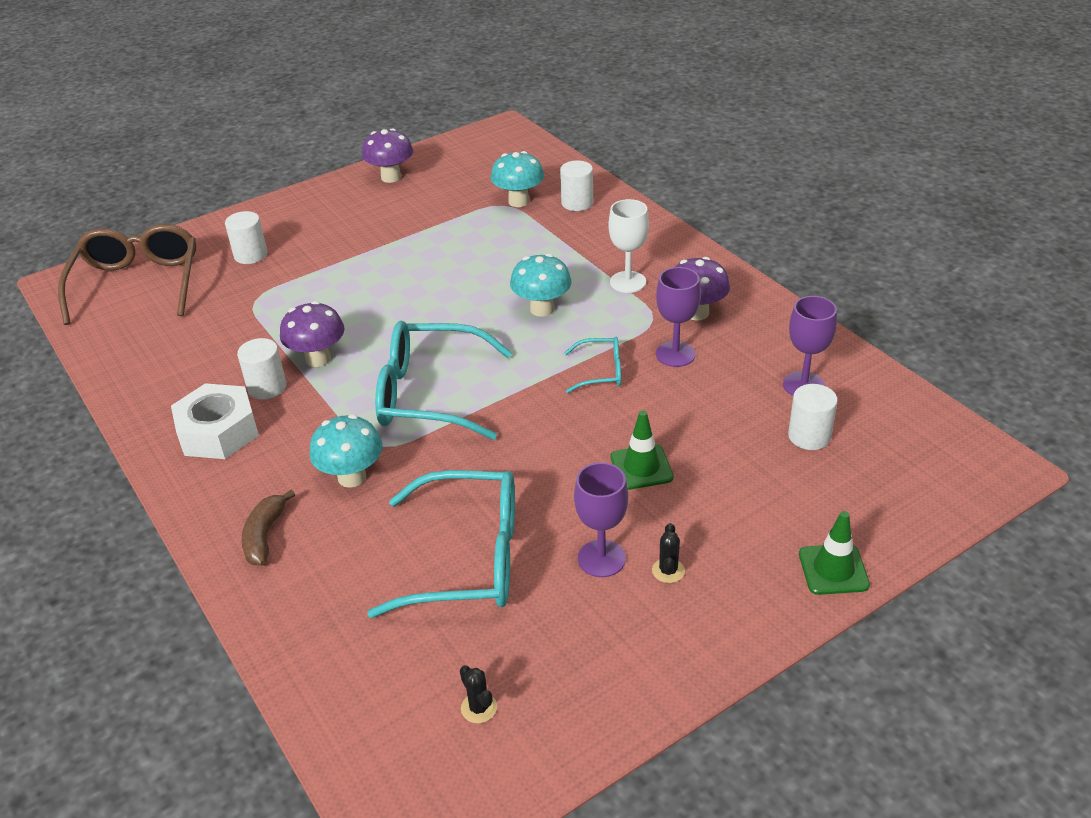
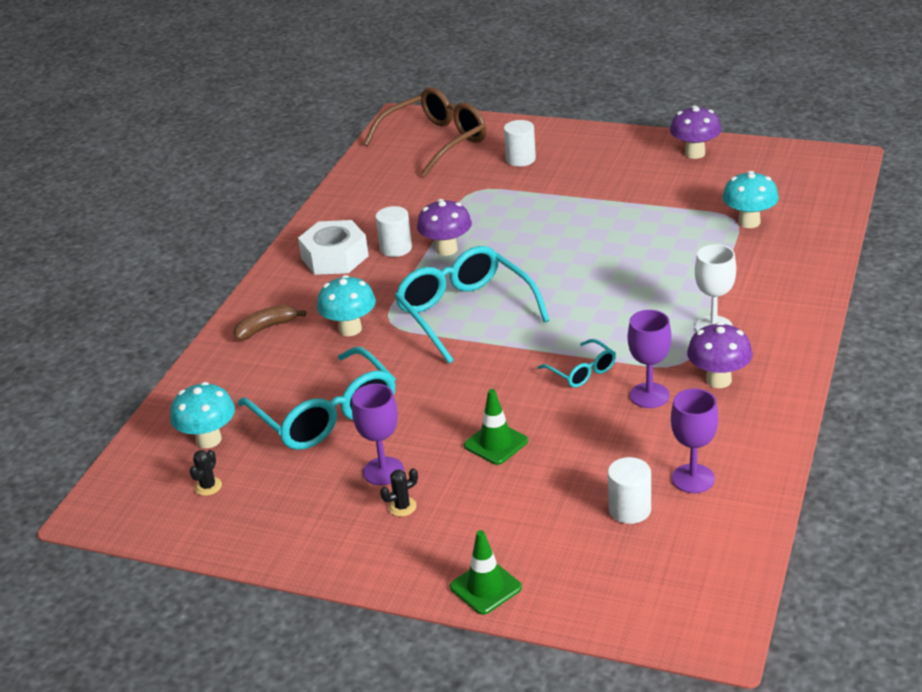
camera: 55 degrees right, 5 degrees down
(542, 309) = (623, 306): turquoise mushroom -> turquoise mushroom (209, 440)
(577, 203) = (789, 248): white cylinder -> none

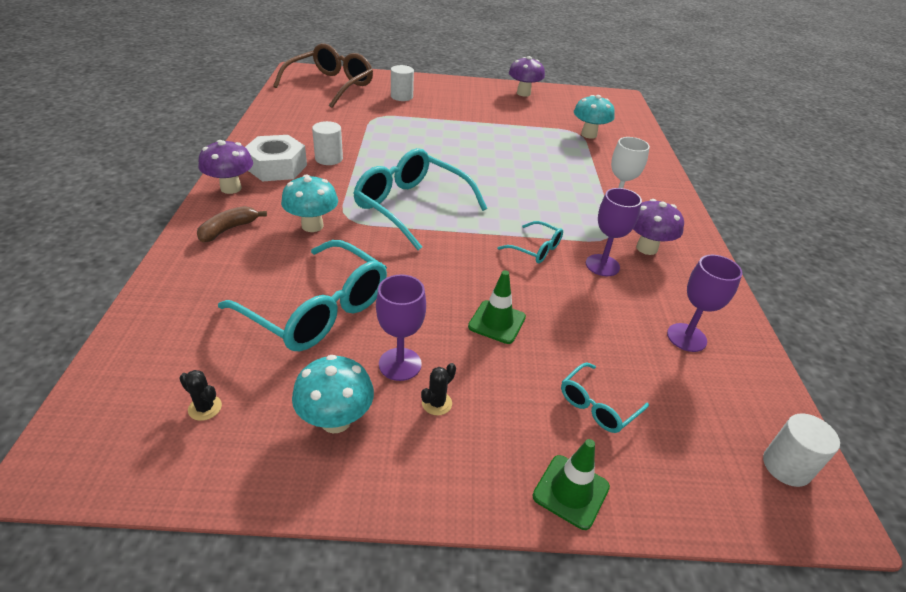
camera: 25 degrees left, 5 degrees up
(208, 486) = (205, 408): black cactus -> black cactus turned 60 degrees counterclockwise
(209, 440) = (193, 350): turquoise mushroom -> turquoise mushroom (336, 420)
(446, 249) = (373, 158): purple mushroom -> purple mushroom (231, 188)
(552, 528) = (597, 406): none -> turquoise glasses
(629, 509) = (654, 376): white cylinder -> white cylinder (786, 466)

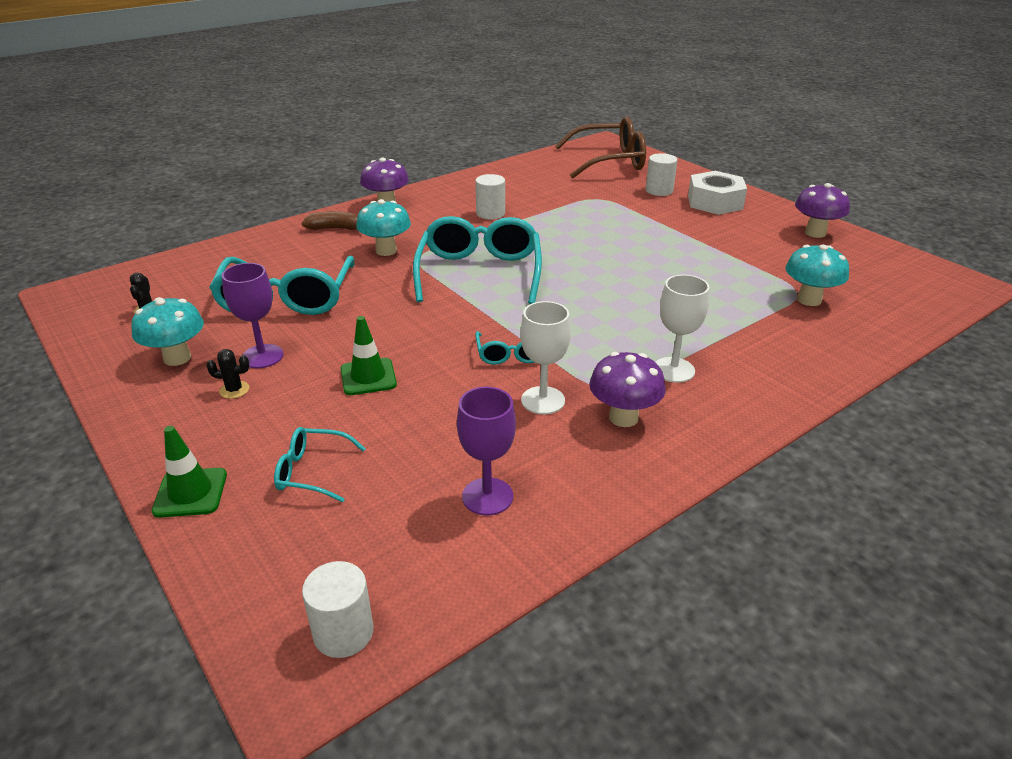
camera: 55 degrees right, 5 degrees down
(276, 167) = (442, 204): white nut -> white nut (714, 202)
(602, 265) = (543, 400): purple goblet -> white goblet

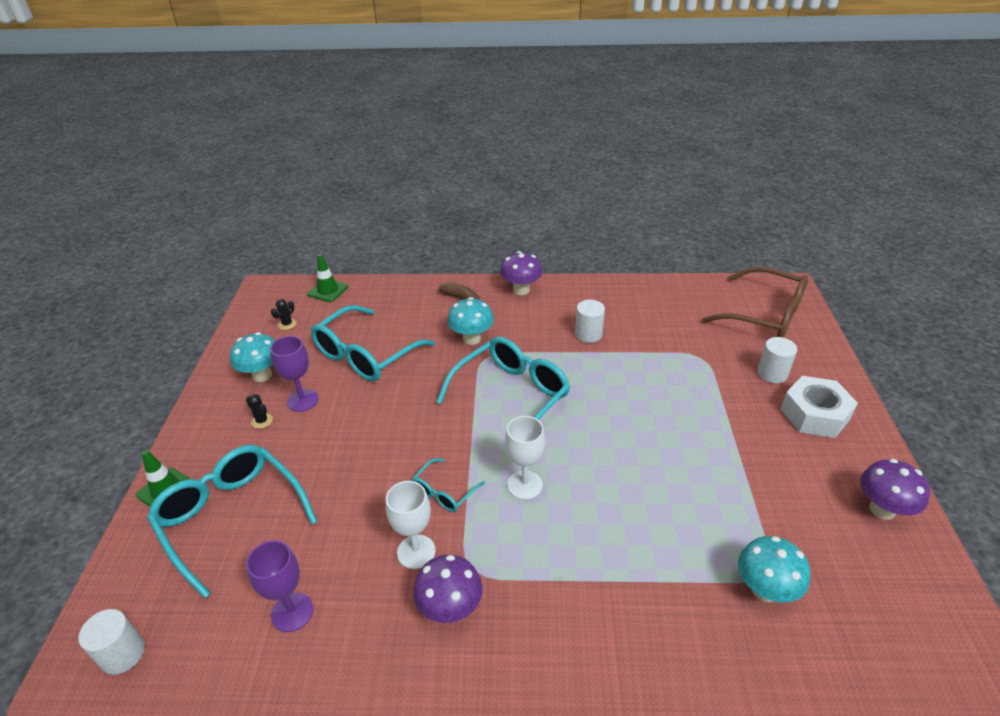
camera: 40 degrees right, 5 degrees up
(312, 471) = (231, 517): turquoise glasses -> turquoise glasses, size x2.06
(368, 377) = (338, 456): green traffic cone -> green traffic cone (328, 290)
(673, 370) = (542, 588): white goblet -> white goblet (524, 485)

